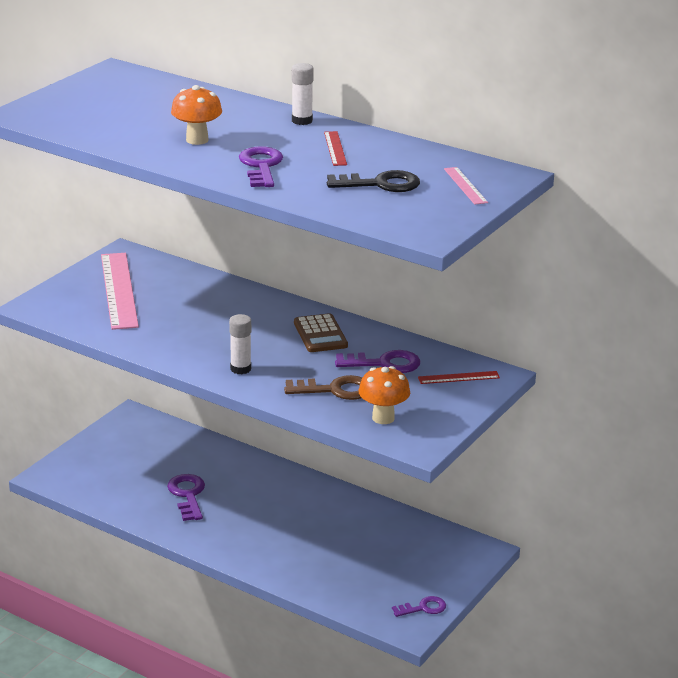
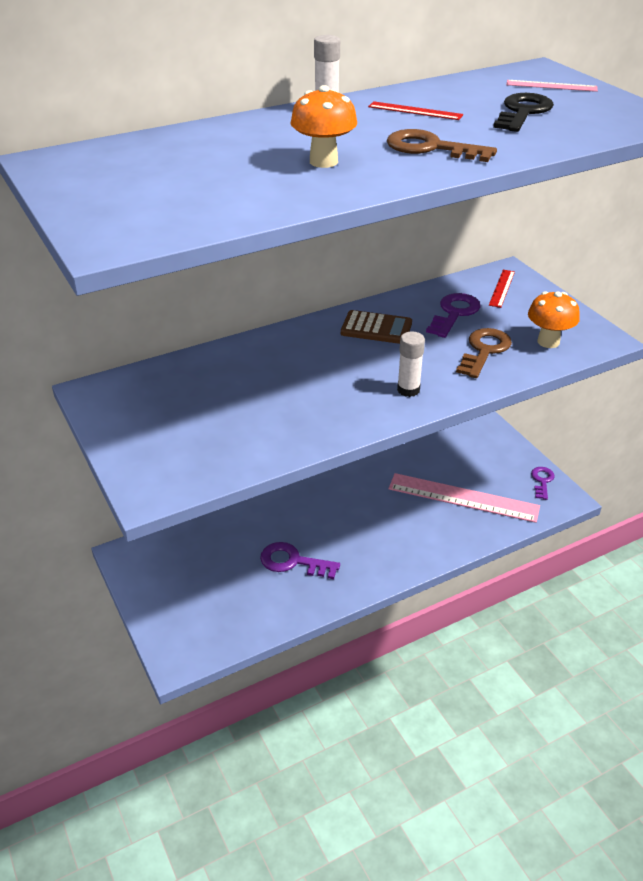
camera: 60 degrees left, 10 degrees up
(118, 290) = (174, 419): pink ruler -> pink ruler (463, 498)
(261, 166) = (431, 148): purple key -> brown key

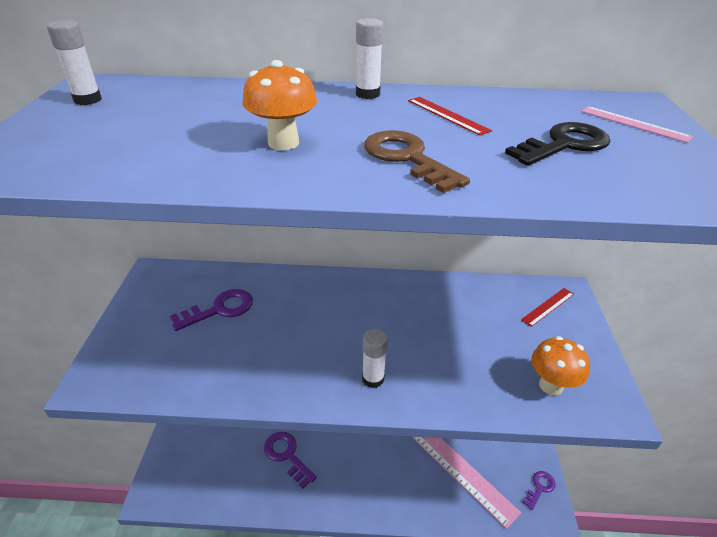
camera: 30 degrees right, 0 degrees up
(77, 174) = (88, 100): none -> white glue stick
(376, 328) = (400, 303): brown calculator -> none
(454, 313) = (481, 316): purple key -> purple key (220, 309)
(484, 351) = (477, 367): brown key -> none

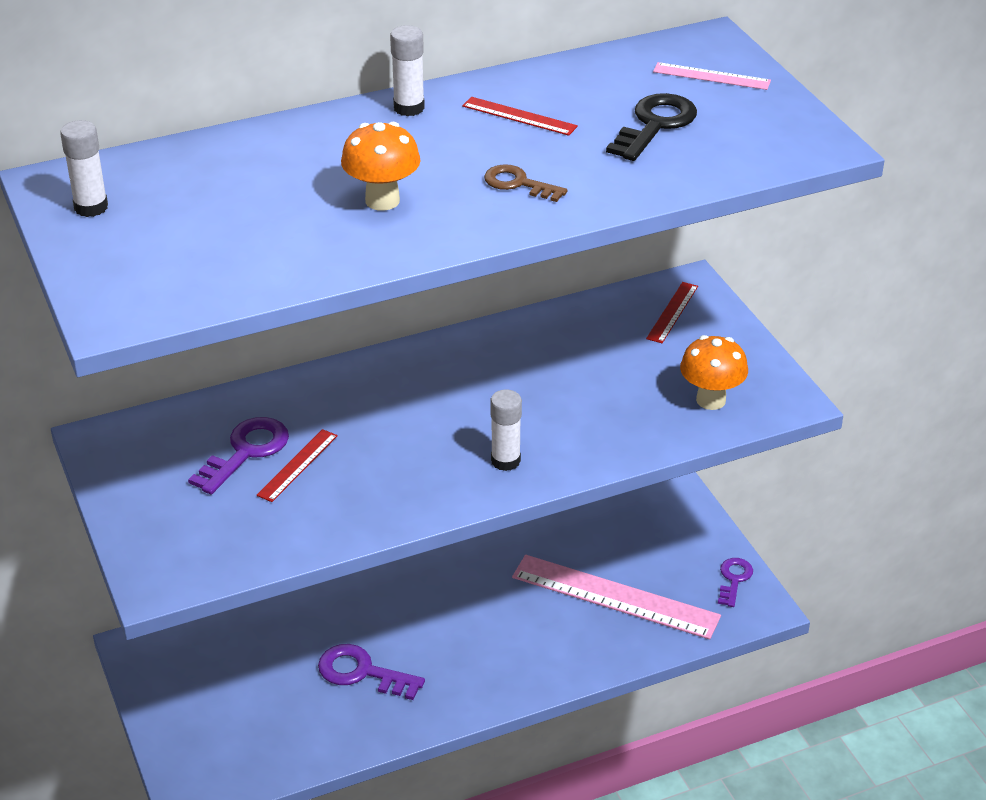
camera: 25 degrees left, 0 degrees up
(241, 330) = (297, 465): none -> red ruler
(407, 158) = (518, 184): brown key -> brown key, size x0.65

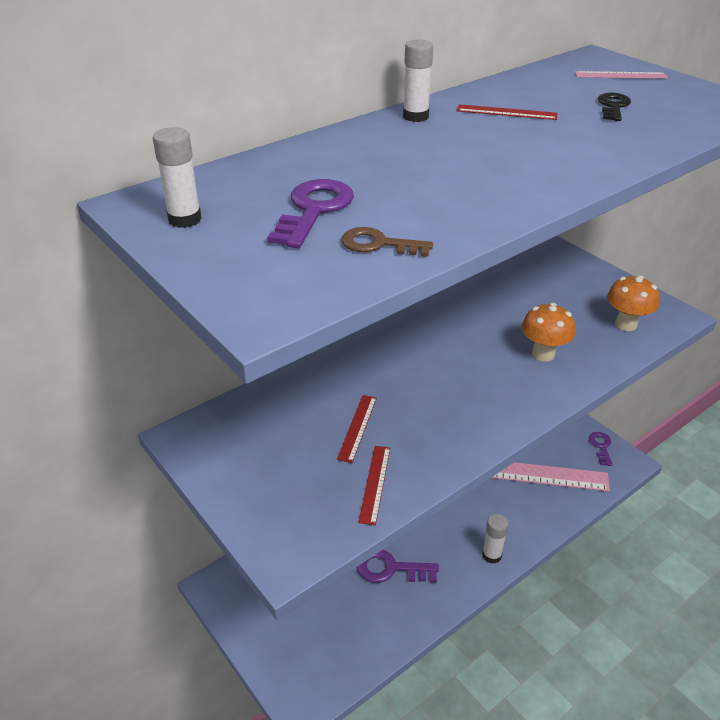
camera: 15 degrees left, 0 degrees up
(246, 452) = (311, 424): purple key -> purple key (314, 210)
(382, 201) = (449, 180): orange mushroom -> orange mushroom (543, 354)
(505, 461) = (514, 394): white glue stick -> white glue stick (491, 555)
(518, 184) = (550, 155): brown key -> brown key (379, 244)
(655, 125) = (613, 106): black key -> black key, size x0.65
(672, 312) = (559, 270): red ruler -> red ruler (375, 484)

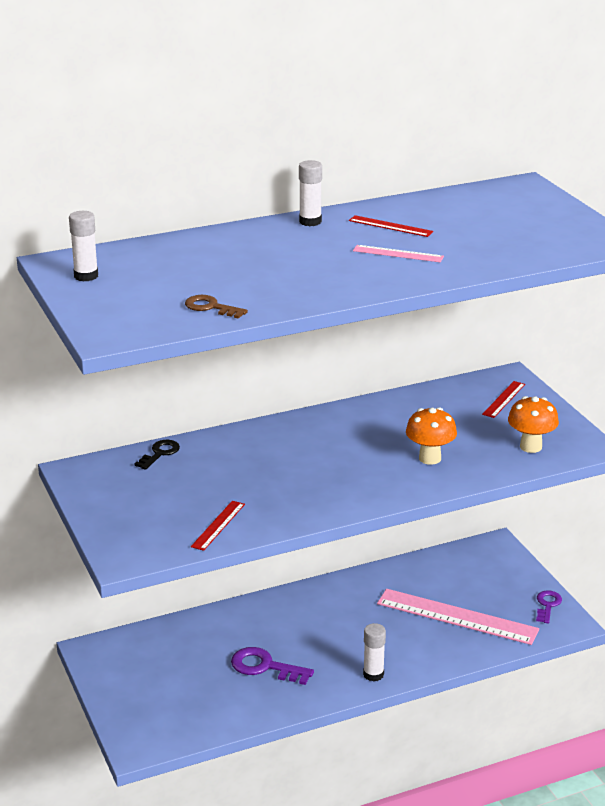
camera: 15 degrees right, 10 degrees down
(314, 210) = (180, 281): purple key -> none
(357, 427) = (224, 486): red ruler -> red ruler (504, 399)
(613, 106) = (489, 231): black key -> black key (160, 453)
(620, 75) = (527, 204): pink ruler -> pink ruler (398, 253)

